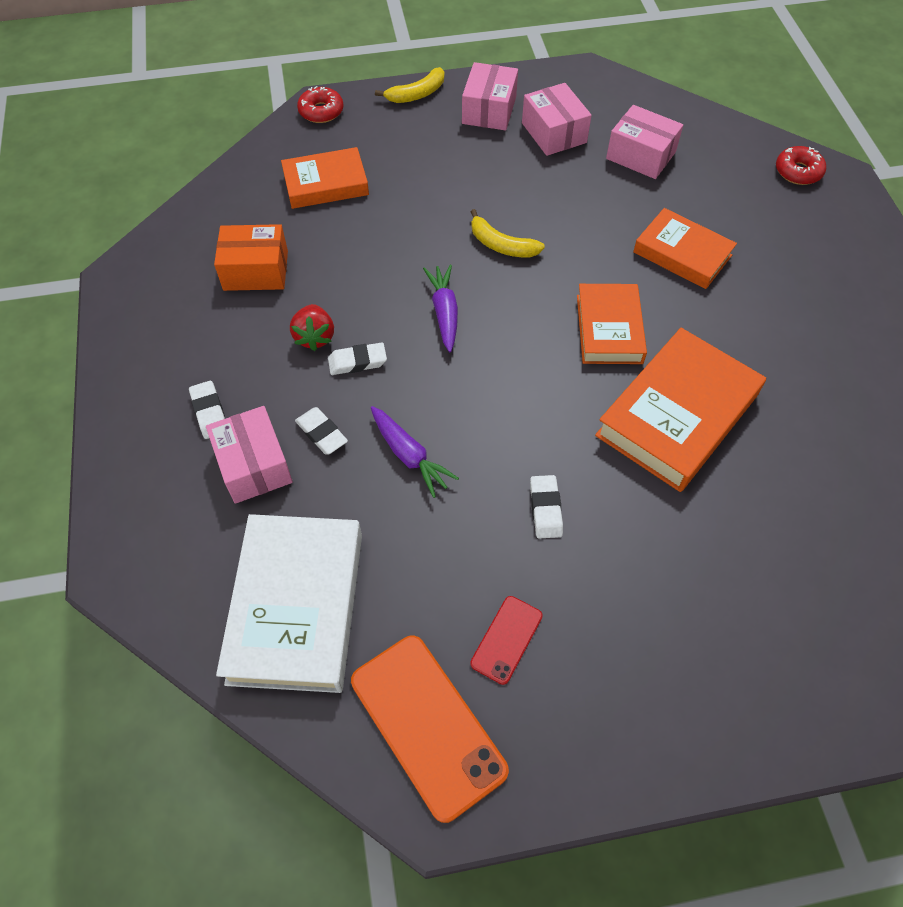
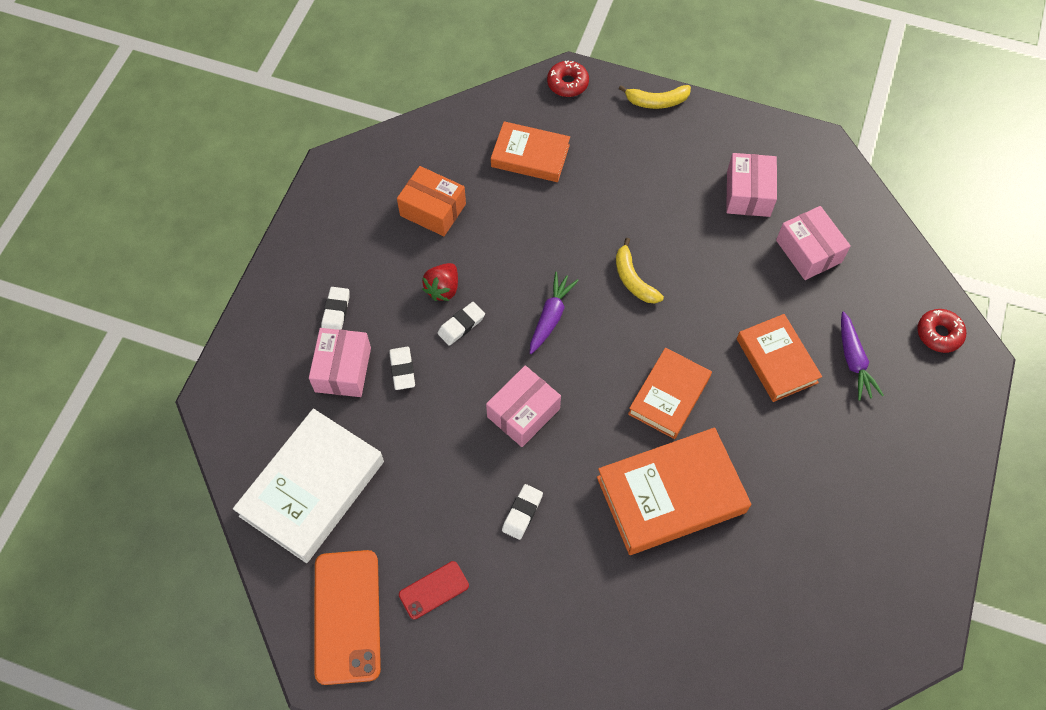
camera: 30 degrees right, 5 degrees up
(357, 362) = (461, 325): white eraser -> white eraser turned 60 degrees counterclockwise
(409, 456) = (452, 420): purple carrot -> purple carrot (853, 361)
(489, 110) = (707, 145): pink box -> pink box (523, 413)

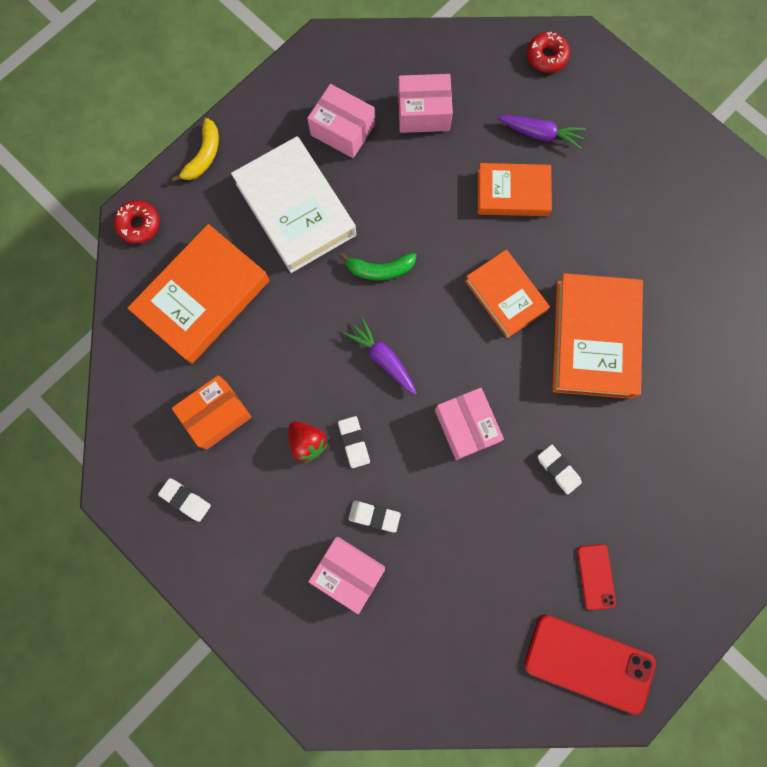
camera: 65 degrees left, 15 degrees up
(312, 488) = (456, 648): white book -> white book (296, 209)
(336, 312) = (284, 554): white eraser -> white eraser (185, 500)
(347, 616) = (588, 663): orange phone -> red phone
(530, 156) = (203, 297): orange book -> orange book, size x1.57
(633, 279) = (380, 269): yellow banana -> green banana

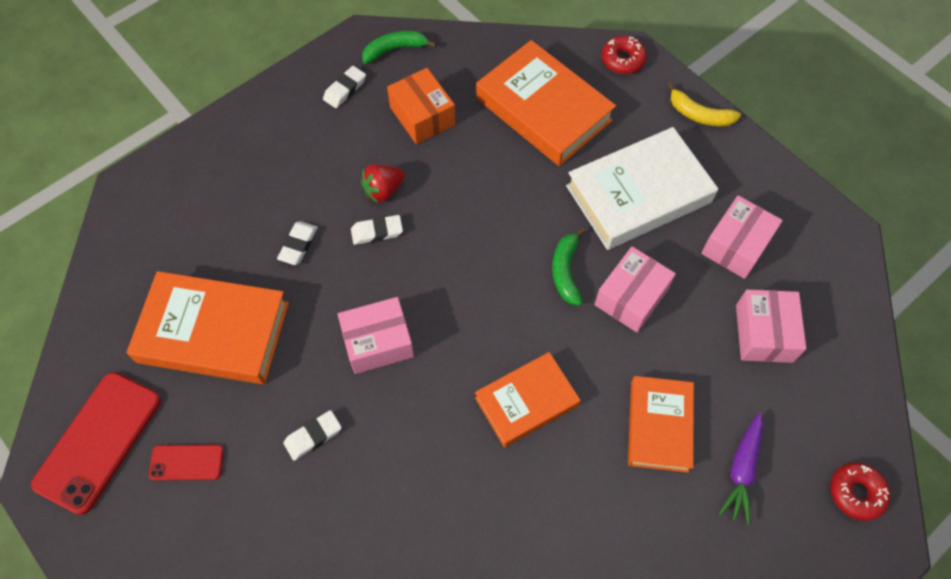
camera: 95 degrees right, 15 degrees down
(130, 454) = (394, 49): none -> green banana
(348, 572) = (248, 218): pink box -> pink box (631, 297)
(383, 358) = (464, 266): purple carrot -> none
(594, 339) = (464, 500): orange book -> orange book (213, 332)

